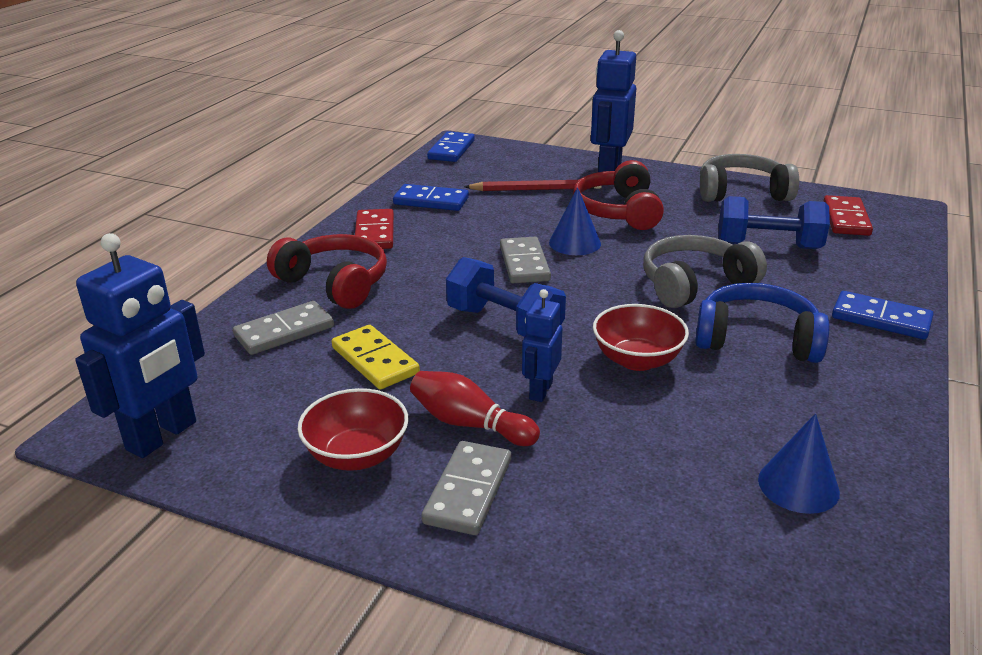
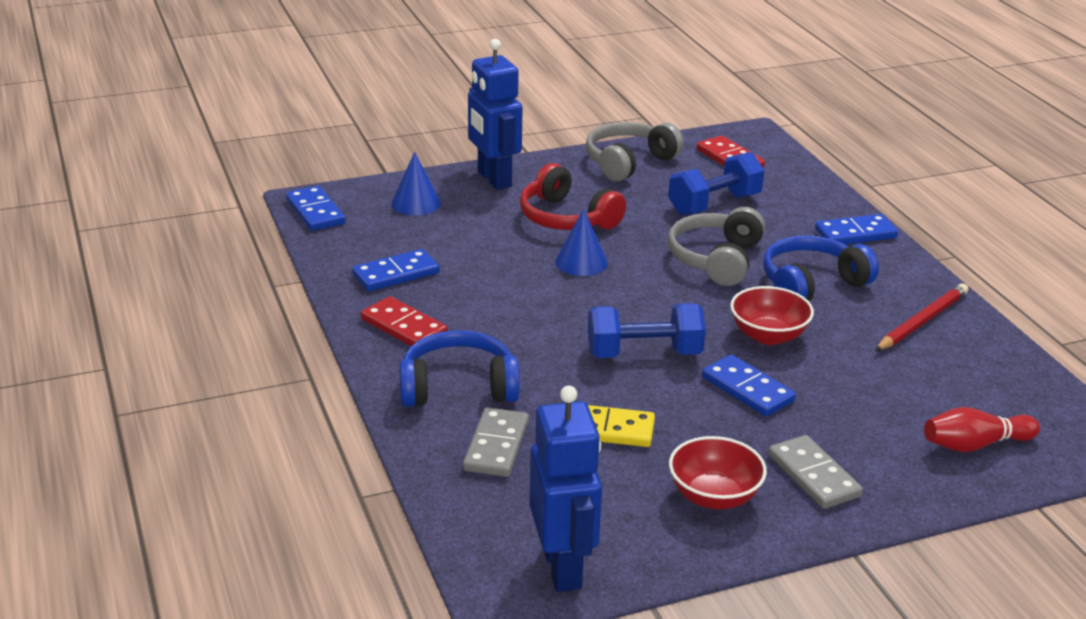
camera: 45 degrees left, 0 degrees up
(334, 283) = (458, 387): red headphones -> blue headphones
(469, 424) = (744, 435): red bowling pin -> red bowling pin (975, 445)
(524, 263) = (574, 298): grey domino -> none
(535, 189) = (467, 224): red pencil -> red pencil (922, 321)
(540, 391) = (747, 389): blue robot -> blue domino
(798, 485) = (961, 368): blue cone -> blue cone (416, 203)

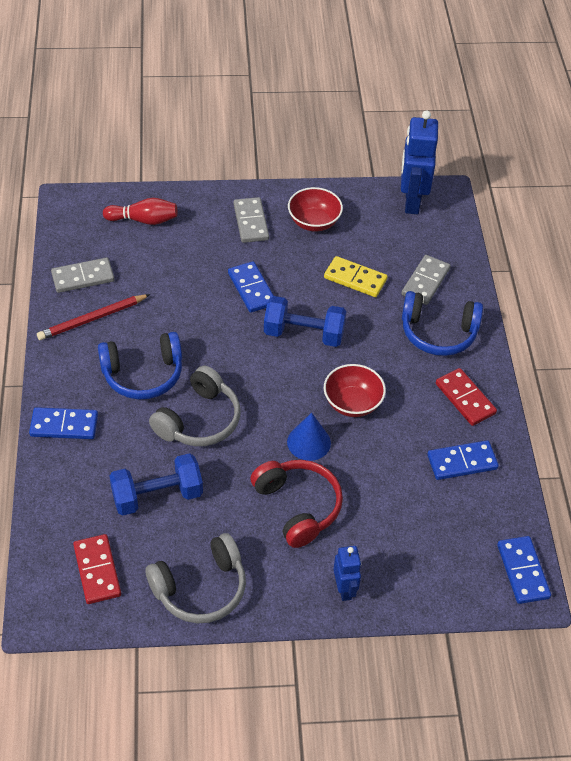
camera: 165 degrees left, 20 degrees up
(416, 203) = (428, 563): blue cone -> none
(493, 179) = (344, 589): blue robot -> blue robot, size x0.56
(768, 336) = (209, 330): red bowl -> red bowl (352, 403)
(981, 360) = (83, 277): none -> grey domino

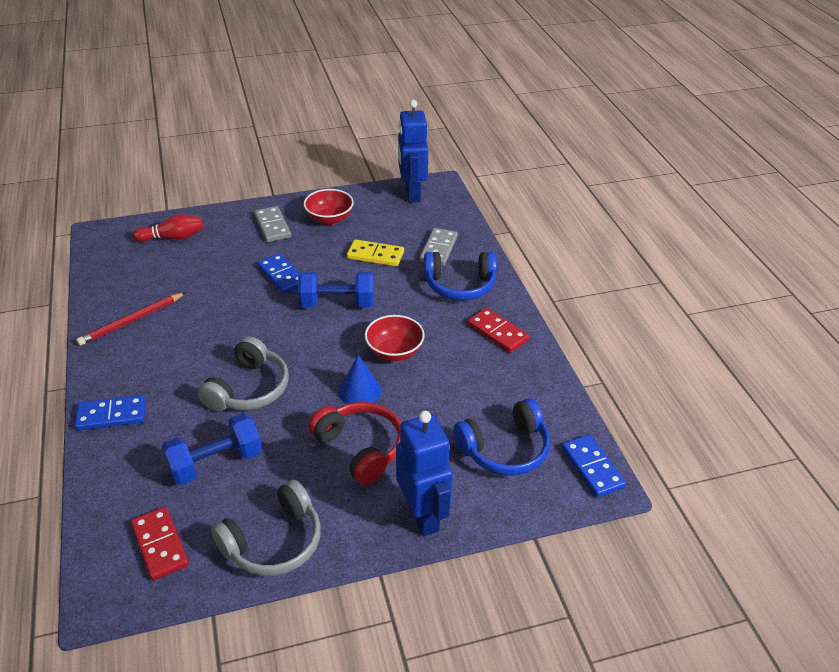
camera: 10 degrees left, 10 degrees down
(83, 277) = (119, 289): grey domino -> none
(143, 374) = (187, 359): blue headphones -> blue headphones (505, 449)
(344, 589) = (423, 515): blue robot -> blue robot, size x1.80
(462, 462) = (509, 384): blue domino -> none

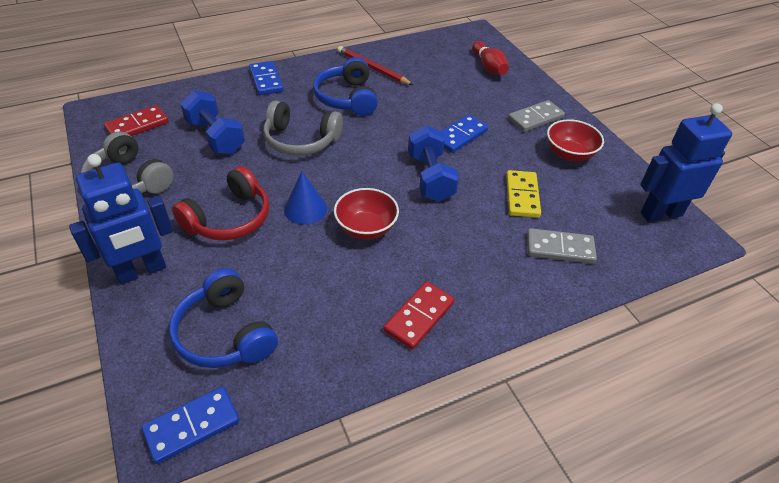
camera: 80 degrees right, 5 degrees up
(460, 285) = (497, 274): blue headphones -> blue headphones (347, 98)

